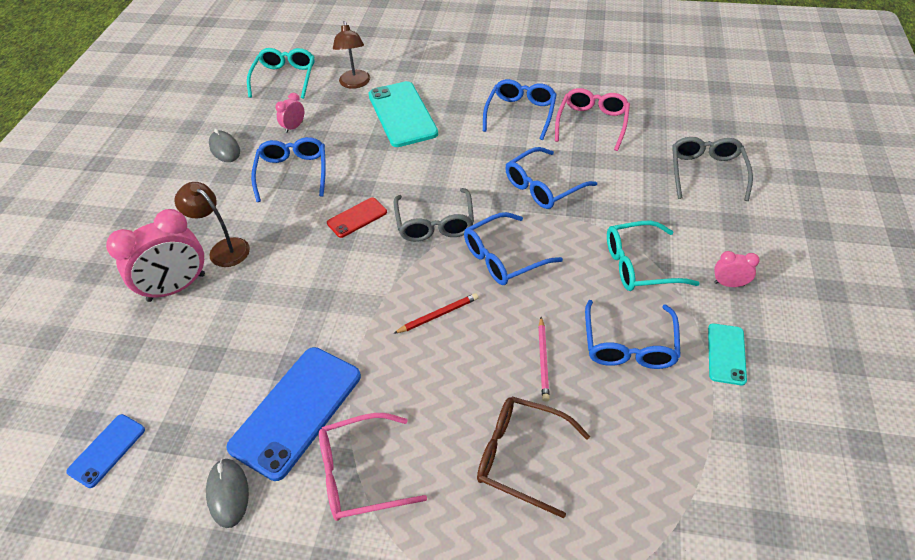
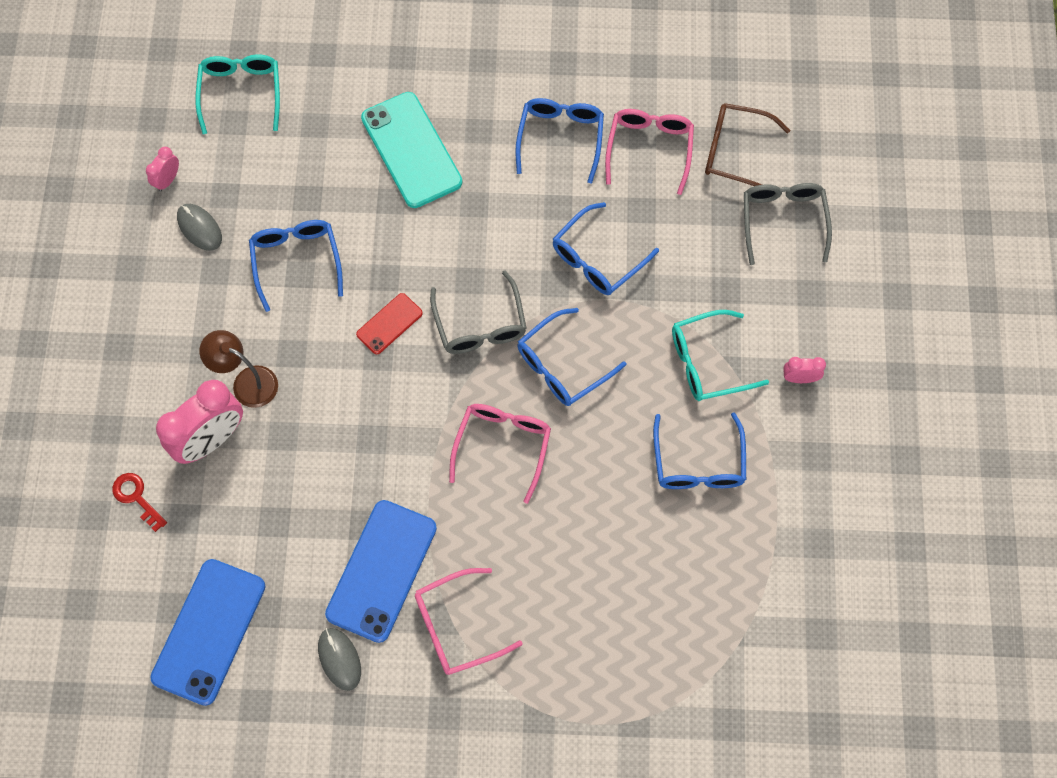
camera: 10 degrees left, 20 degrees up
(92, 326) = (136, 497): none -> red key
(107, 450) = (208, 631): blue phone -> blue phone, size x1.94
(294, 127) = (277, 184): pink clock -> pink clock (167, 180)
(355, 84) = (338, 97): brown lamp -> none
(438, 315) = (502, 447): red pencil -> pink glasses
(522, 457) = (603, 593): brown glasses -> brown glasses (736, 152)
(543, 360) = (614, 489): pink pencil -> none
(726, 354) = (792, 463): turquoise phone -> none

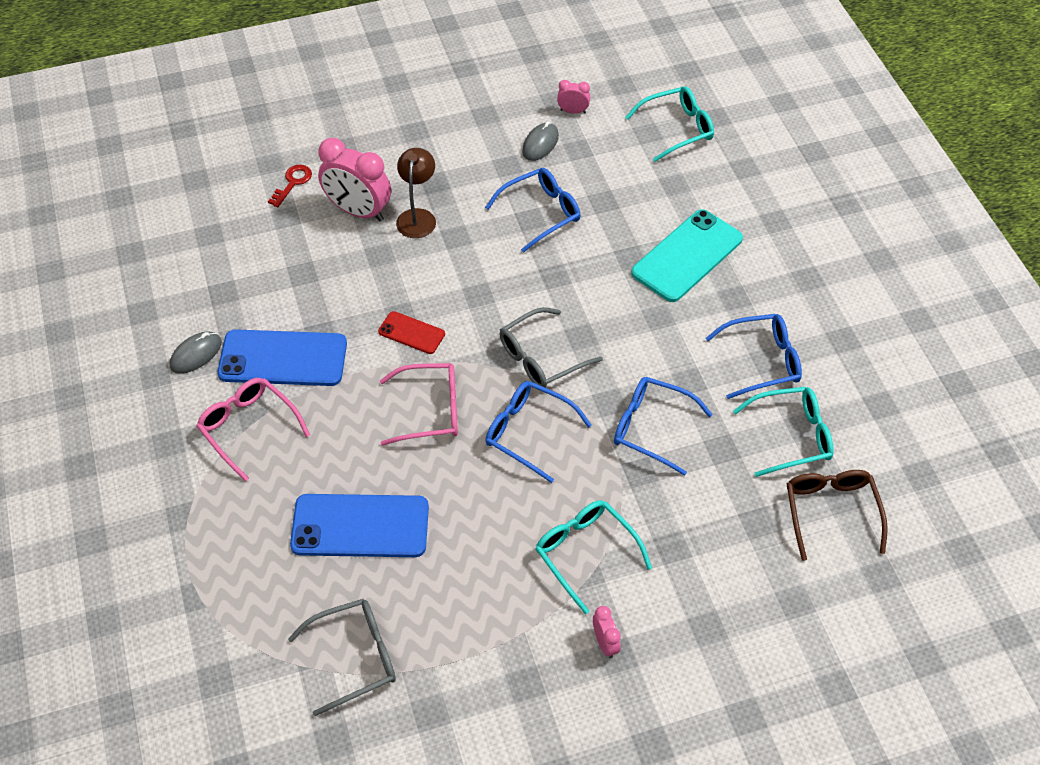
camera: 70 degrees right, 15 degrees down
(208, 631) = (195, 262): blue phone -> blue phone (360, 526)
(389, 324) = (512, 293): red phone -> red phone (411, 333)
(649, 149) = (791, 436): pink glasses -> turquoise glasses
(698, 462) = (475, 575): blue glasses -> none
(783, 221) = (775, 578): grey glasses -> grey glasses (354, 657)

